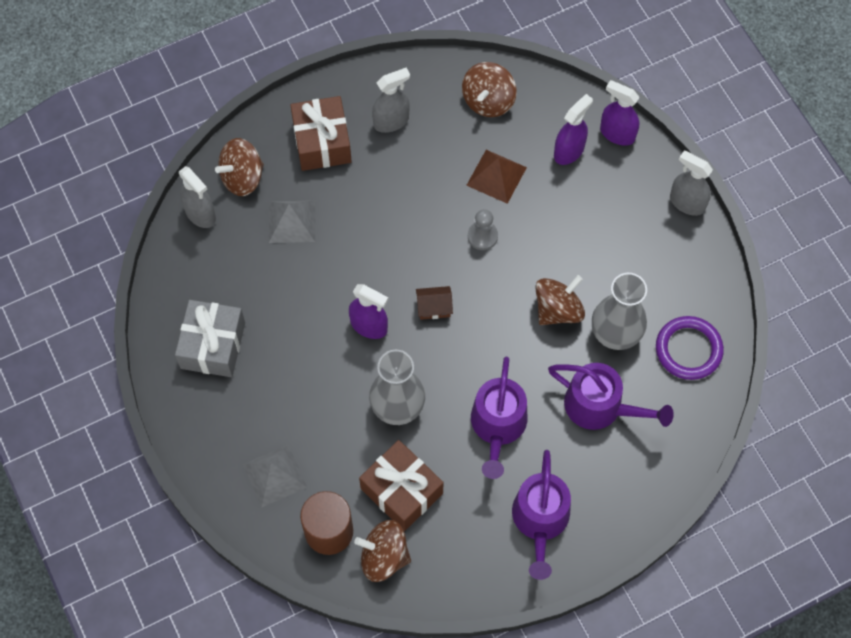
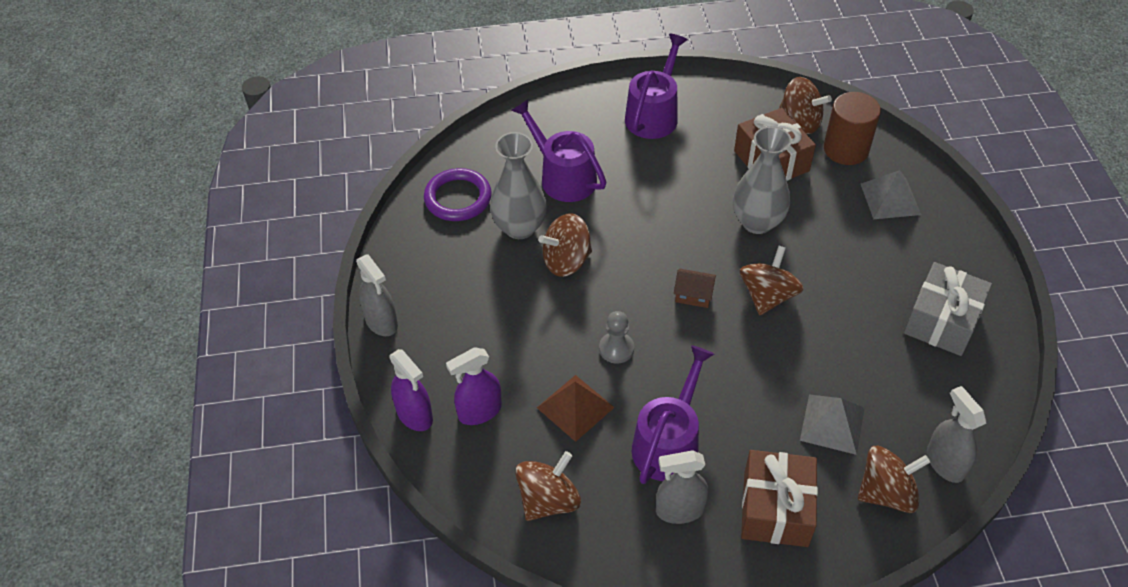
camera: 160 degrees left, 15 degrees down
(369, 326) = (767, 296): purple spray bottle -> brown spinning top
(498, 425) = (665, 185): purple watering can -> purple watering can (668, 443)

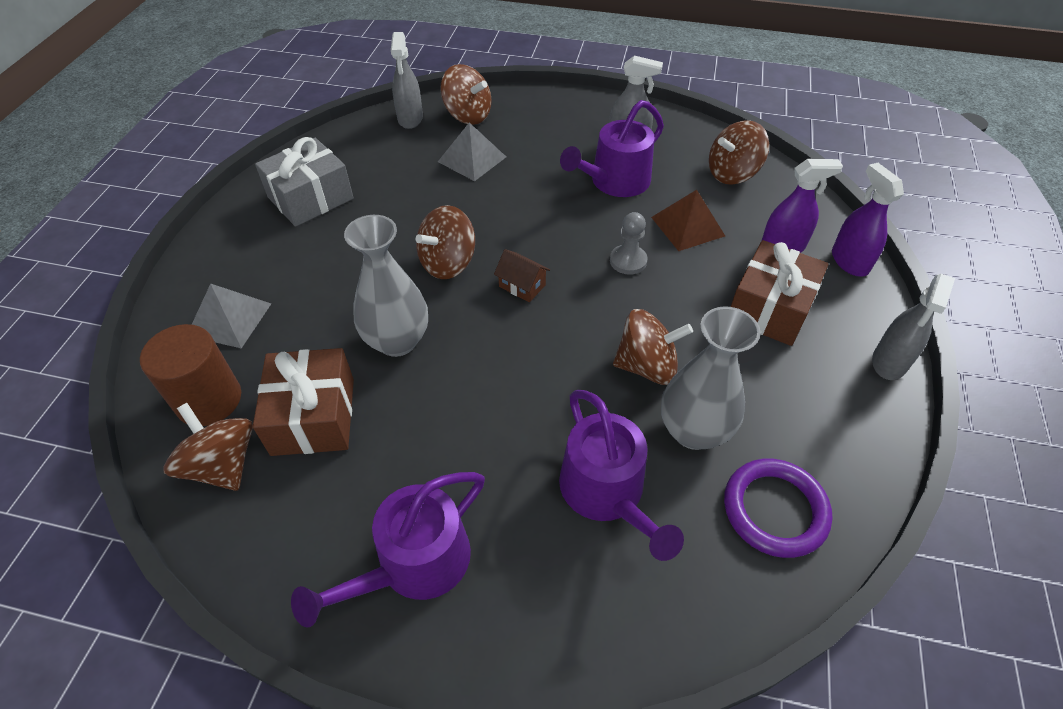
camera: 160 degrees left, 0 degrees up
(381, 322) = (889, 362): grey spray bottle -> grey spray bottle turned 135 degrees counterclockwise
(775, 509) = (555, 127): brown gift -> brown gift (770, 308)
(886, 493) = (468, 115): brown spinning top -> brown spinning top turned 150 degrees counterclockwise

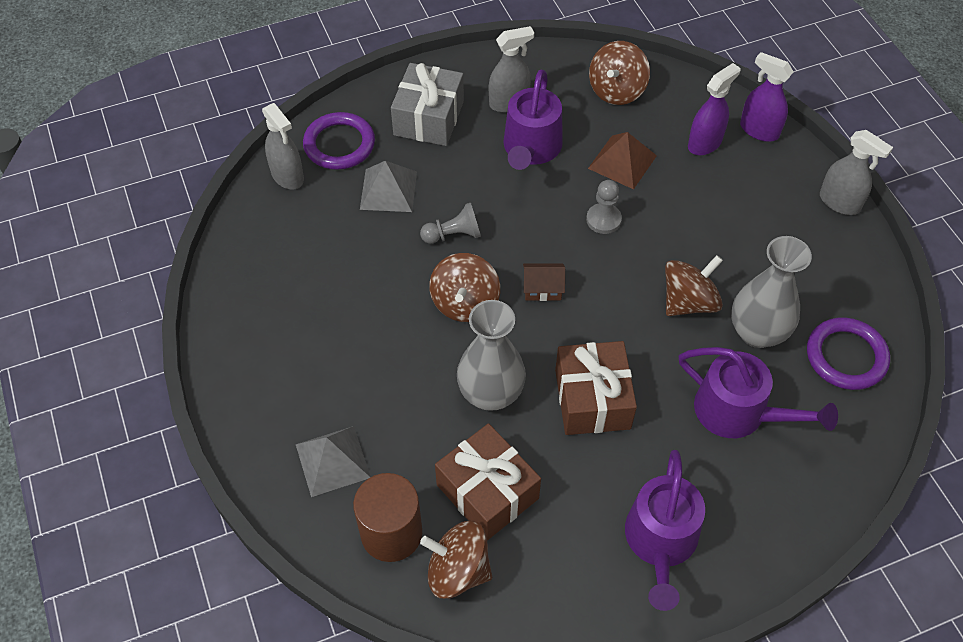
camera: 35 degrees left, 5 degrees up
(310, 198) = (280, 310): grey gift -> grey gift (429, 118)
(468, 115) = (339, 144): brown spinning top -> purple ring
(490, 211) = (453, 235): none -> grey pawn
(770, 308) = (734, 203): brown gift -> brown gift (592, 399)
(889, 362) = (839, 202): grey spray bottle -> grey spray bottle turned 45 degrees counterclockwise

